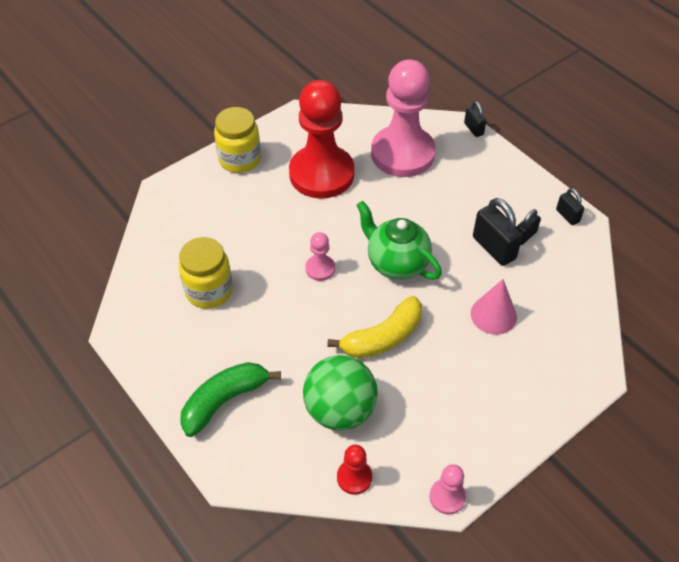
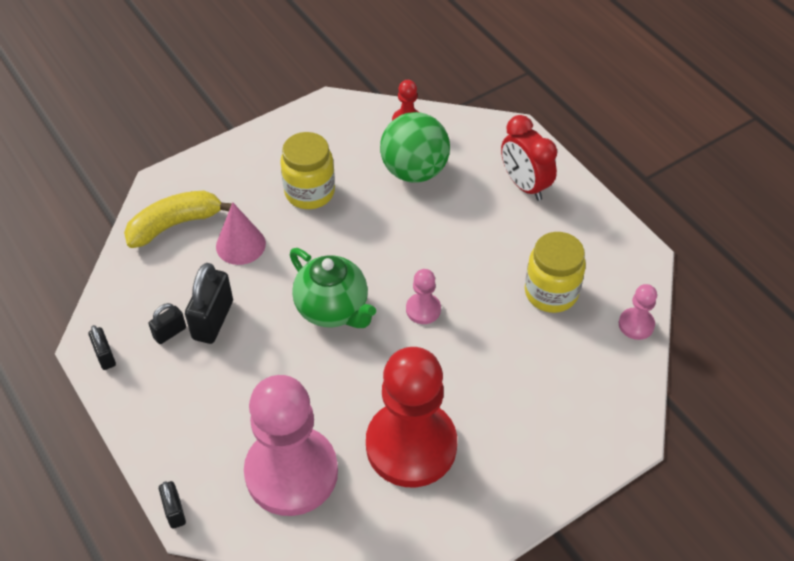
camera: 175 degrees left, 0 degrees up
(224, 401) = (524, 185): green banana -> red clock
(240, 159) = (527, 480): yellow jar -> yellow jar (309, 192)
(383, 337) = (363, 231): yellow banana -> yellow banana (174, 224)
(447, 497) = (331, 104): pink pawn -> pink pawn (636, 325)
(494, 248) = (213, 320): black padlock -> black padlock turned 45 degrees clockwise

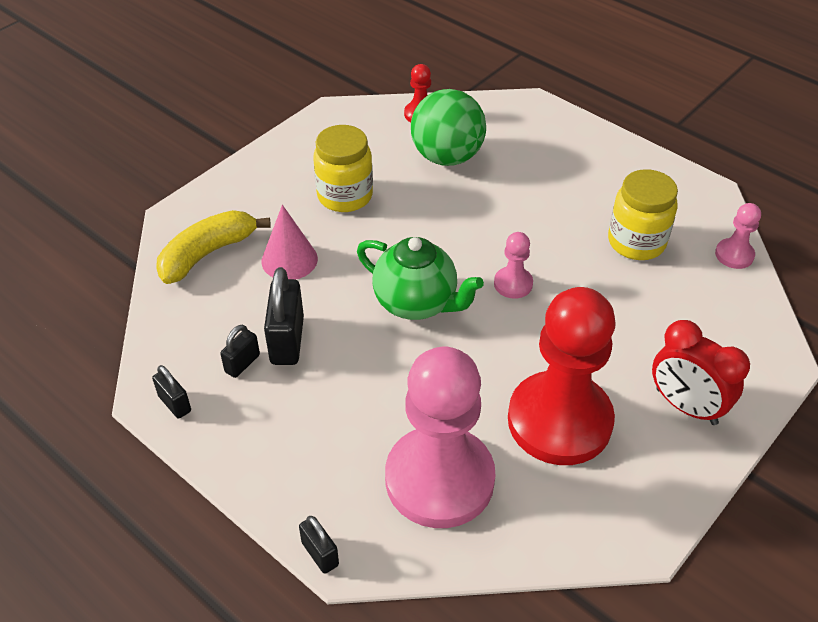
camera: 15 degrees left, 5 degrees down
(524, 185) = (564, 150): red clock -> red clock (686, 406)

